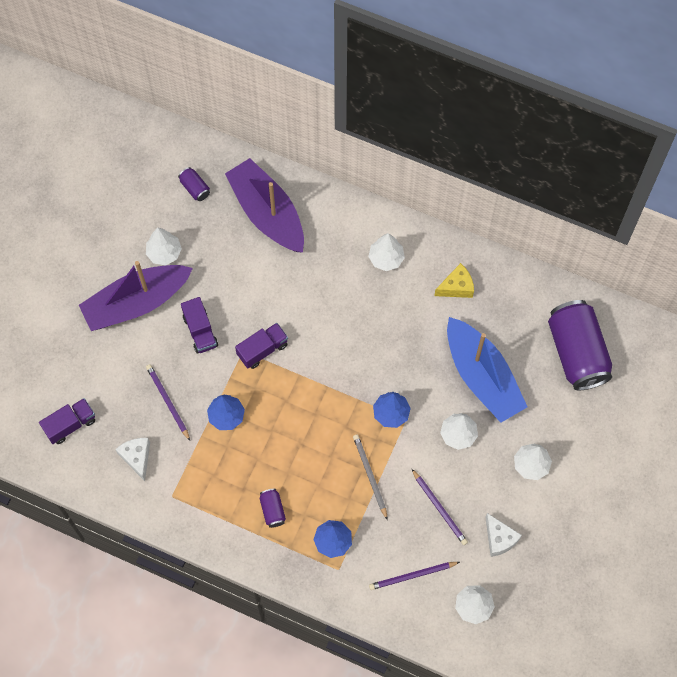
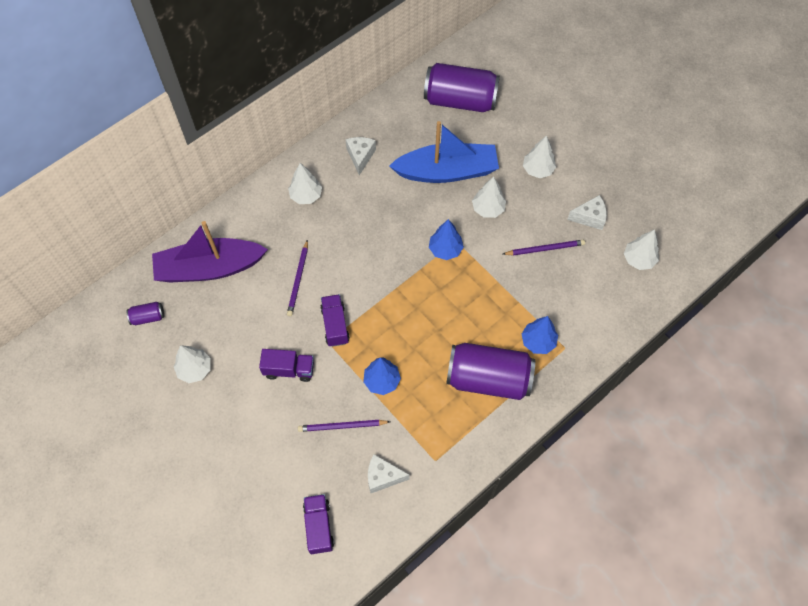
camera: 65 degrees left, 5 degrees down
(136, 303) = (229, 414): purple boat -> none
(272, 510) = (488, 379): purple can -> purple can, size x2.39
(370, 476) = (493, 288): grey pencil -> none
(412, 576) = (594, 293): purple pencil -> purple pencil (298, 279)
(456, 287) = (360, 156): yellow cheese -> white cheese

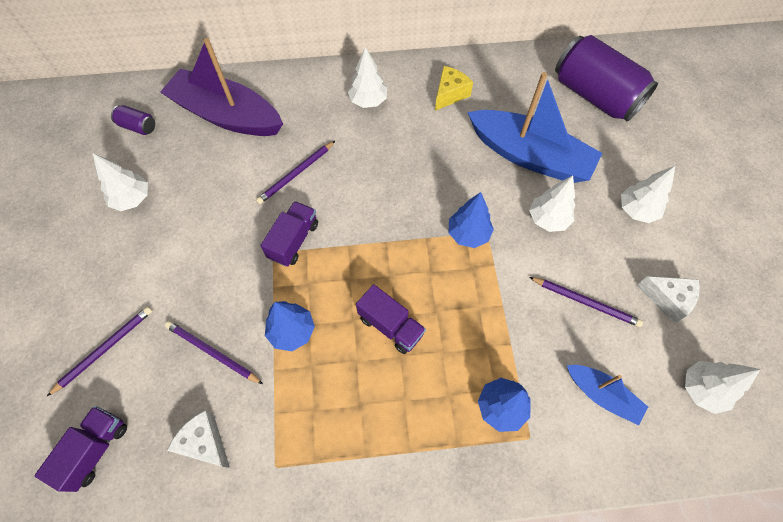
camera: 35 degrees right, 0 degrees up
(269, 472) = (104, 349): none -> purple pencil
(289, 370) = (213, 256): purple truck -> purple truck (390, 326)
(360, 156) = (450, 94): white cheese -> yellow cheese
(488, 379) = (409, 411): purple can -> none
(588, 298) = (602, 395): none -> blue boat

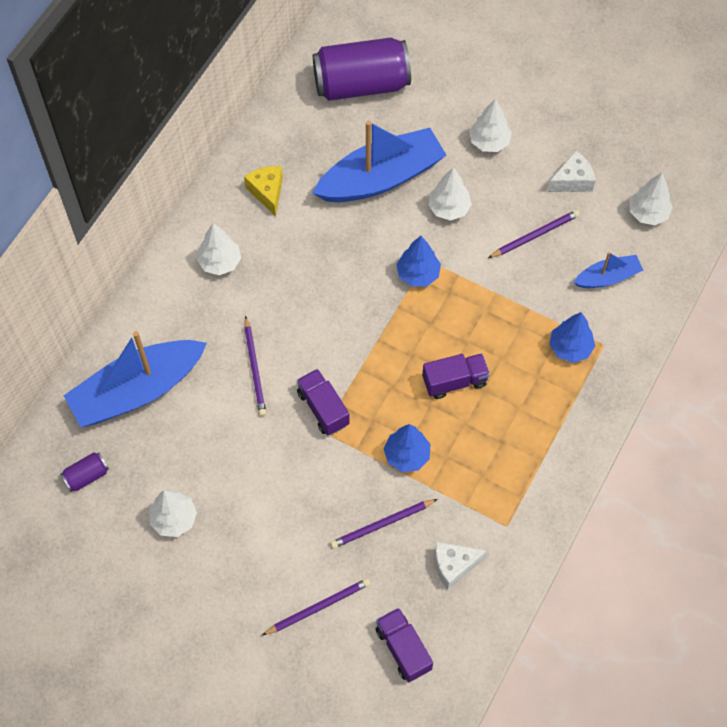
camera: 55 degrees left, 0 degrees up
(104, 349) = (318, 607): purple pencil -> purple pencil turned 75 degrees clockwise
(227, 115) = (137, 390): purple boat -> blue boat

